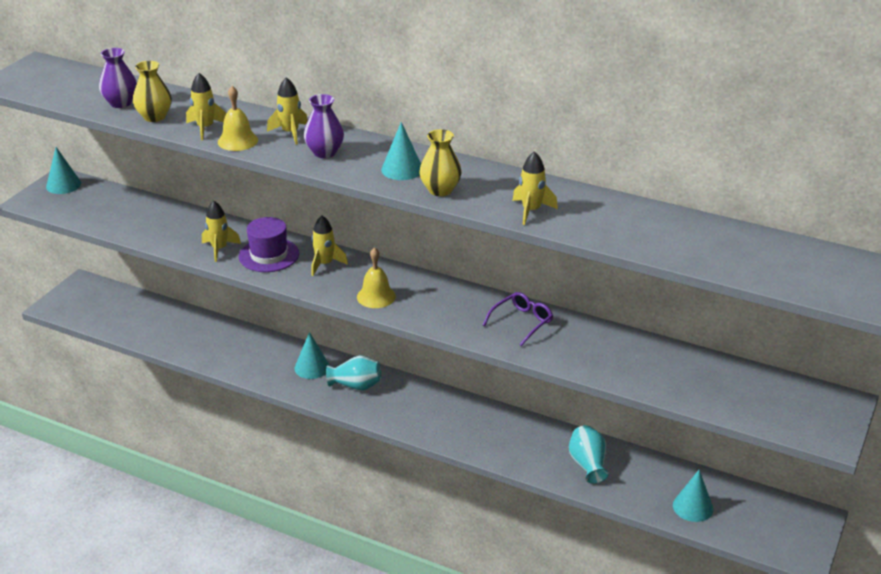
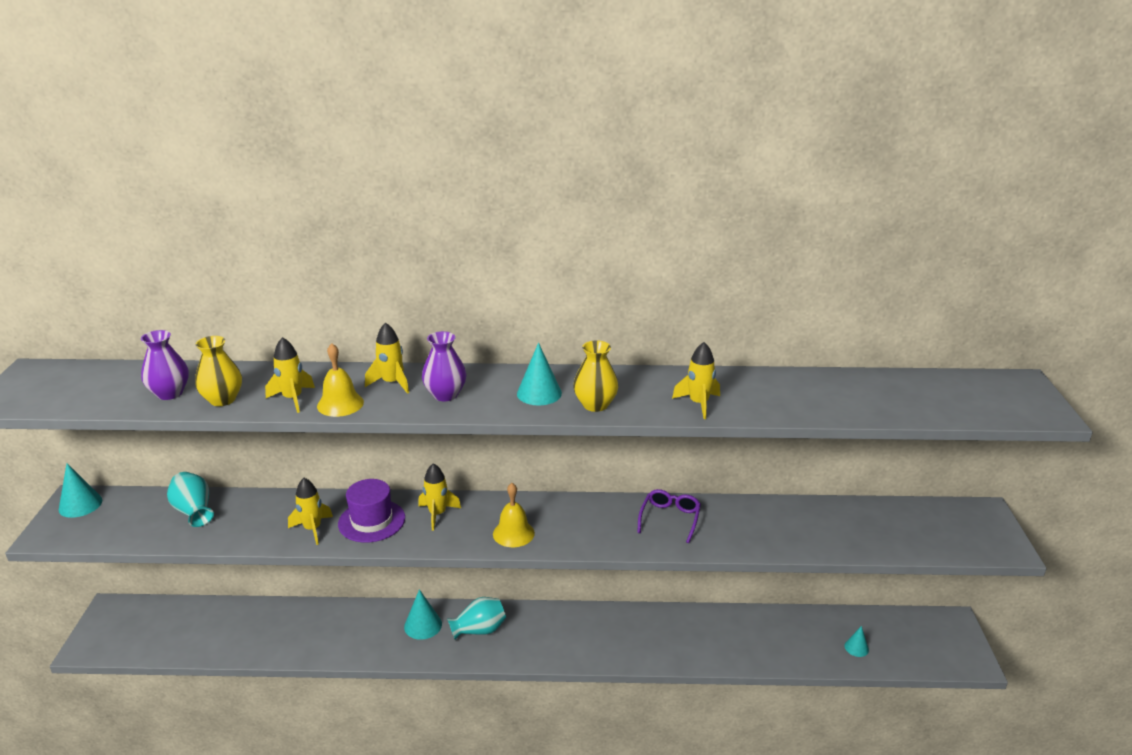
camera: 25 degrees left, 5 degrees down
(588, 465) = (743, 638): turquoise vase -> turquoise vase (194, 511)
(692, 507) = (856, 647): turquoise cone -> turquoise cone, size x0.61

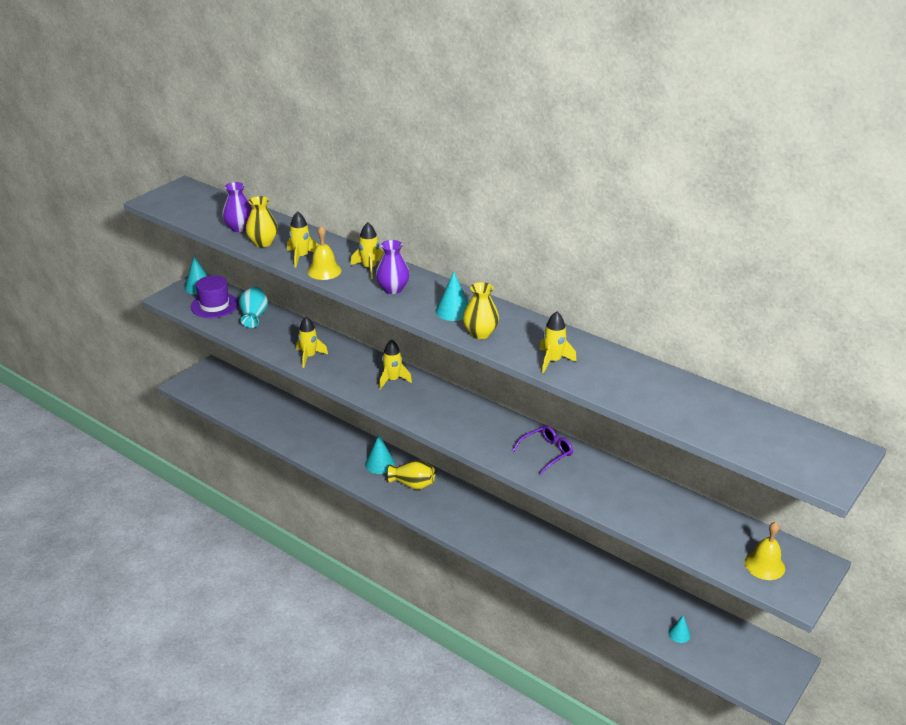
camera: 35 degrees right, 5 degrees up
(371, 521) = (348, 367): purple hat -> purple hat (214, 305)
(479, 630) = (413, 484): turquoise vase -> yellow vase
(513, 533) = (428, 414): yellow bell -> yellow bell (764, 565)

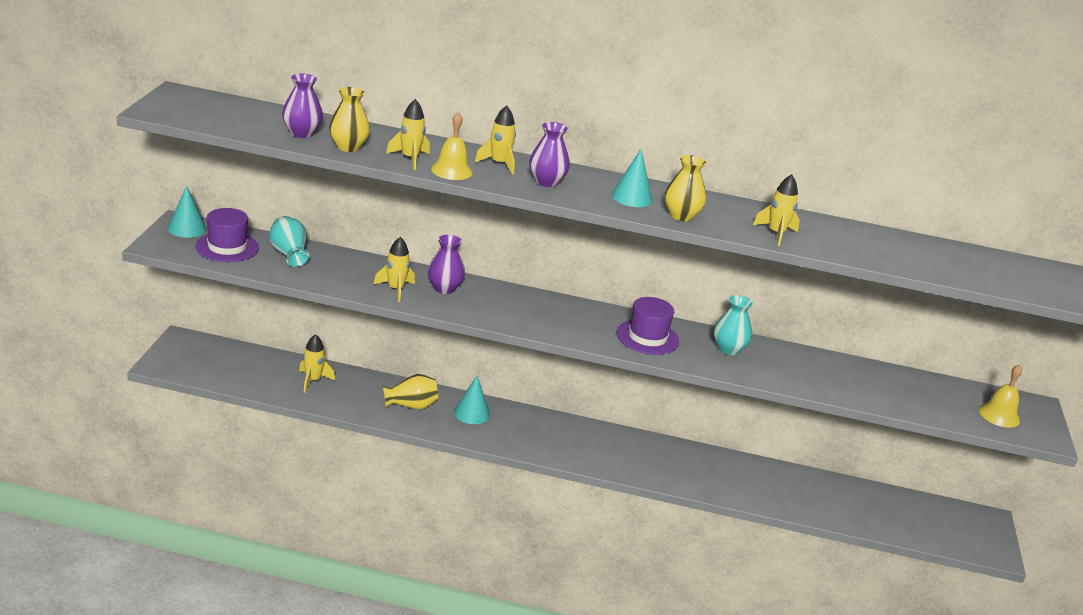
camera: 30 degrees left, 5 degrees down
(348, 361) = (444, 288): none -> purple vase
(392, 380) = (511, 301): yellow rocket -> yellow rocket (313, 381)
(413, 484) = (524, 428): yellow vase -> yellow vase (411, 405)
(481, 430) = (647, 337): none -> purple hat
(546, 453) = (728, 349): purple glasses -> turquoise vase
(679, 634) = (885, 518): turquoise cone -> none

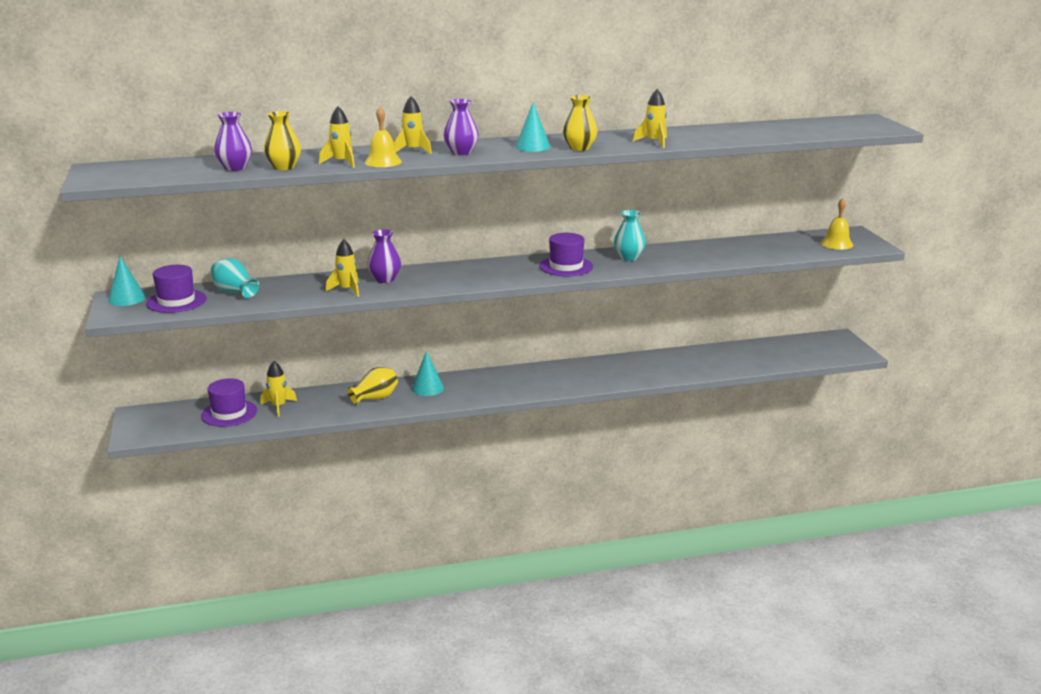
camera: 20 degrees left, 5 degrees down
(263, 371) = (229, 413): none -> purple hat

